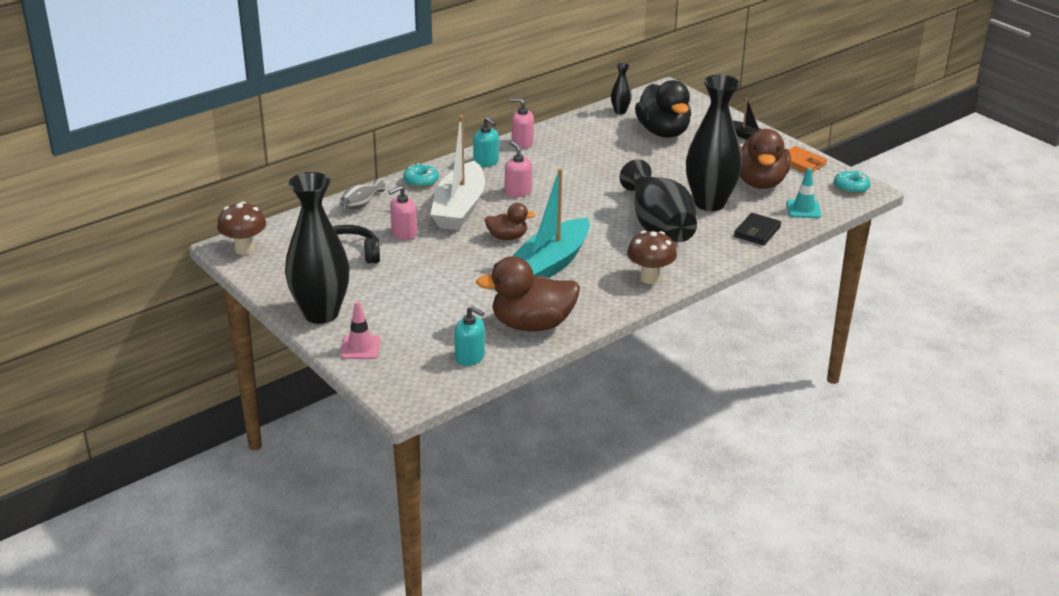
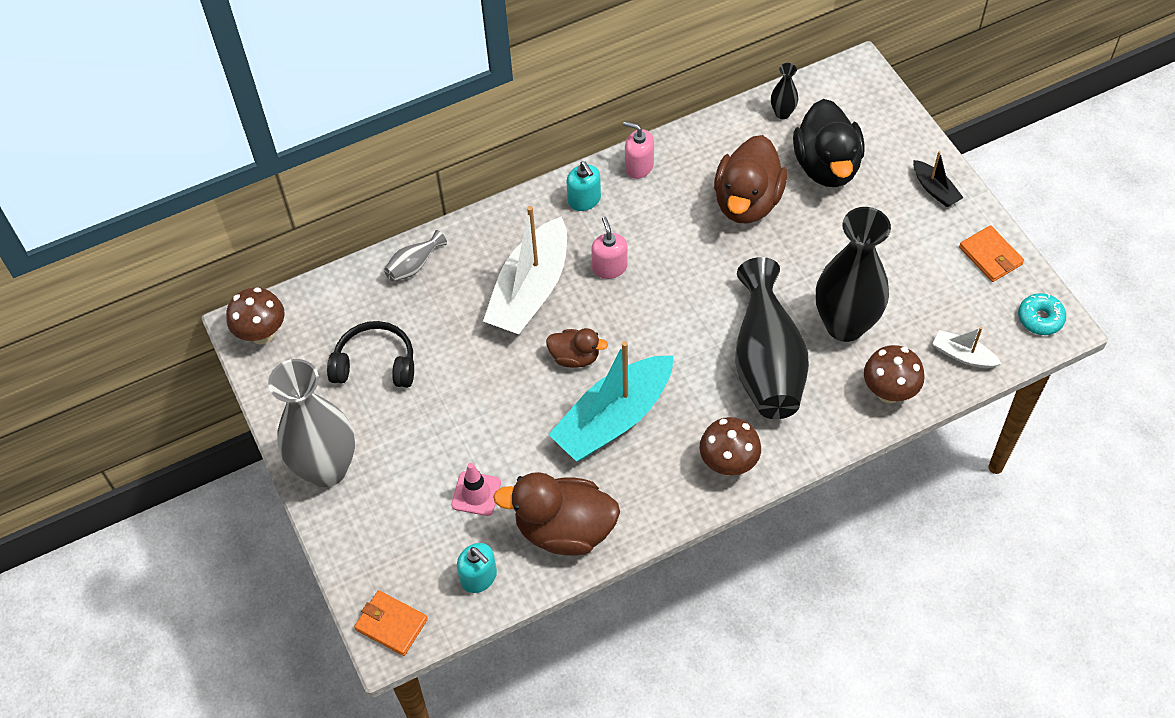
camera: 15 degrees right, 25 degrees up
(321, 313) = (326, 469): black vase -> grey vase
(360, 348) = (359, 539): pink traffic cone -> pink traffic cone (476, 493)
(404, 233) = (453, 331): pink soap dispenser -> none
(404, 391) = (391, 624): none -> orange wallet
(421, 181) = (495, 228): turquoise donut -> none
(757, 232) = (889, 392): black wallet -> brown mushroom
(760, 182) = (923, 290): brown duck -> brown duck (747, 201)
(803, 209) = (963, 355): turquoise traffic cone -> white boat

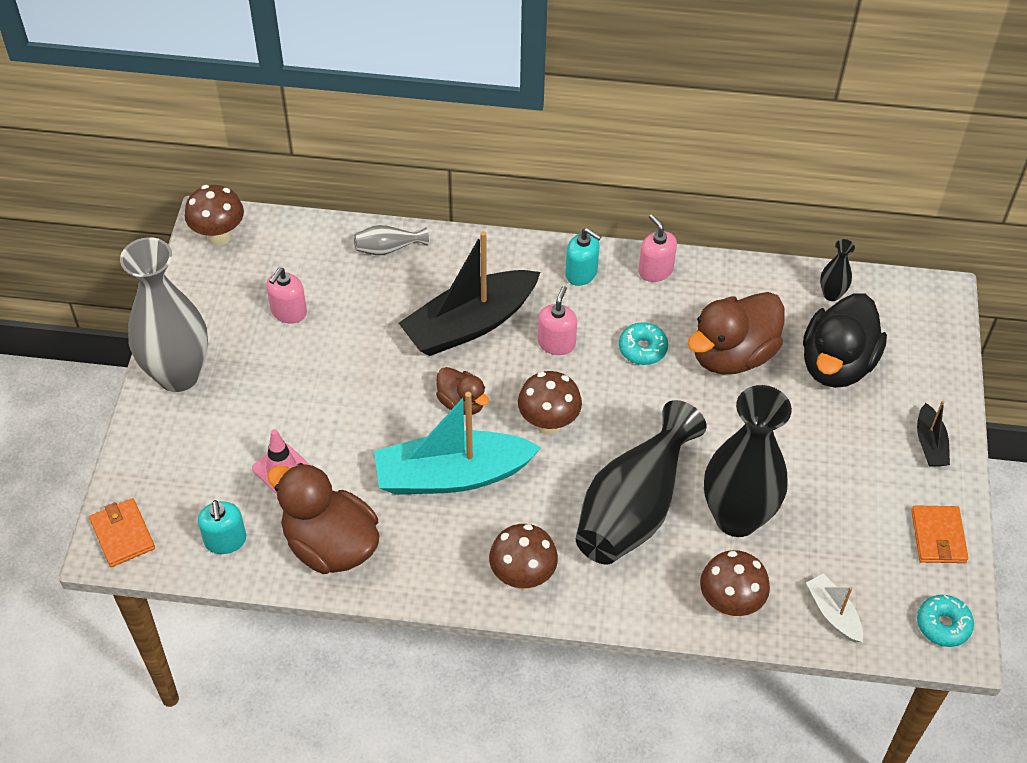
camera: 30 degrees right, 5 degrees down
(375, 364) = (288, 312): black headphones -> pink soap dispenser
(530, 291) = (469, 324): white boat -> black boat
(584, 200) = (581, 273): turquoise soap dispenser -> turquoise soap dispenser turned 60 degrees counterclockwise
(654, 334) = (548, 423): none -> brown mushroom
(678, 234) = (642, 349): none -> turquoise donut

